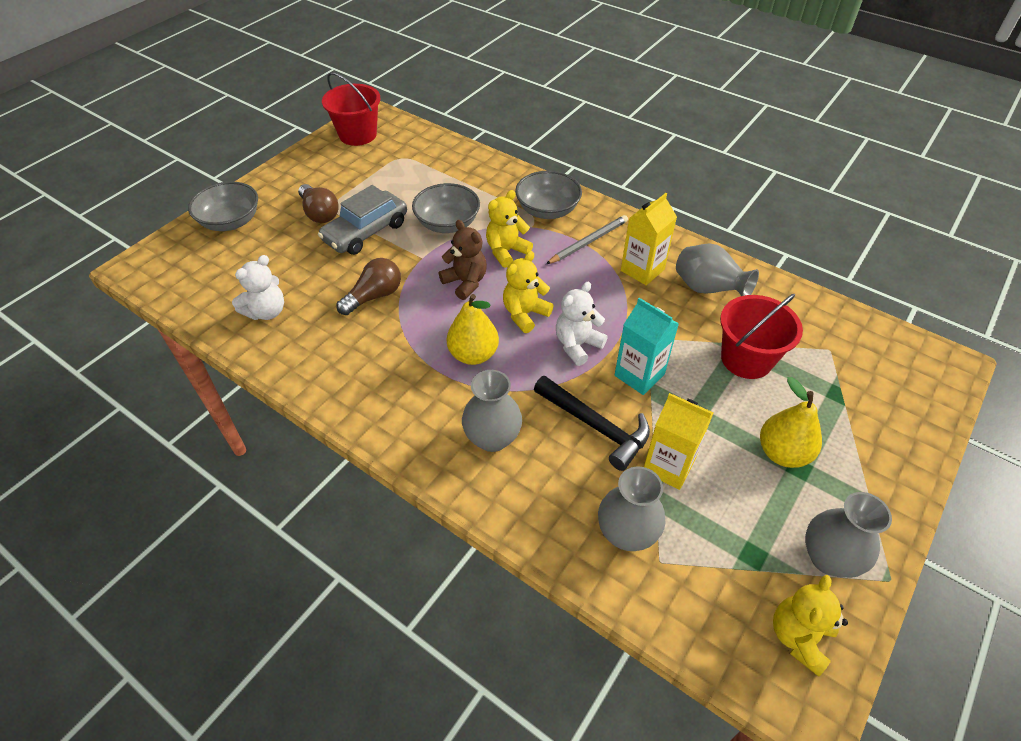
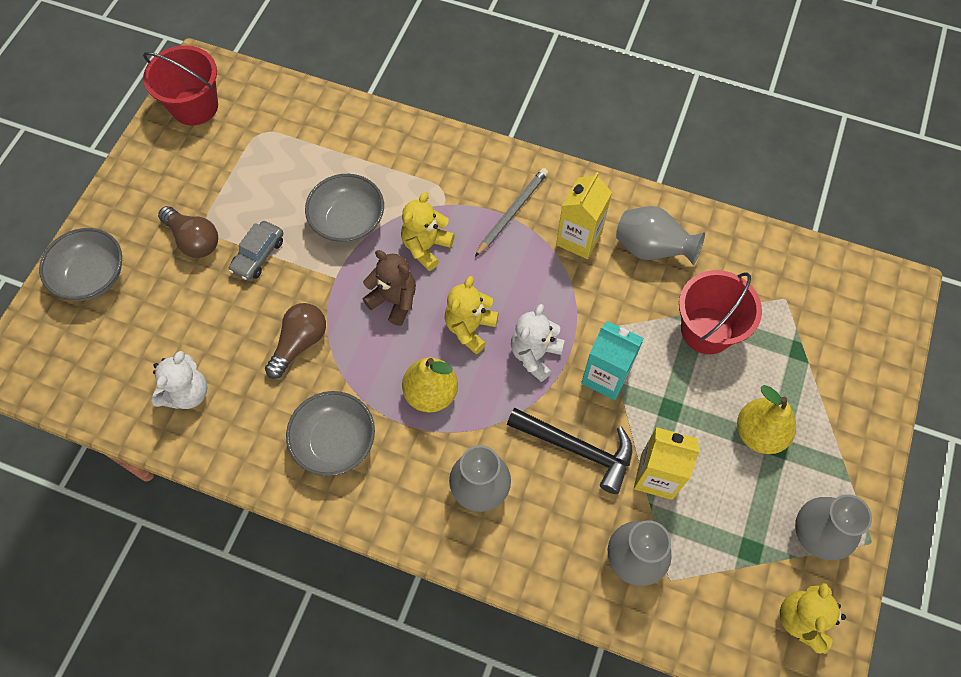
camera: 15 degrees left, 15 degrees up
(366, 232) = (258, 255): grey car -> grey car, size x0.62
(547, 210) = (455, 176): grey bowl -> grey bowl (335, 442)

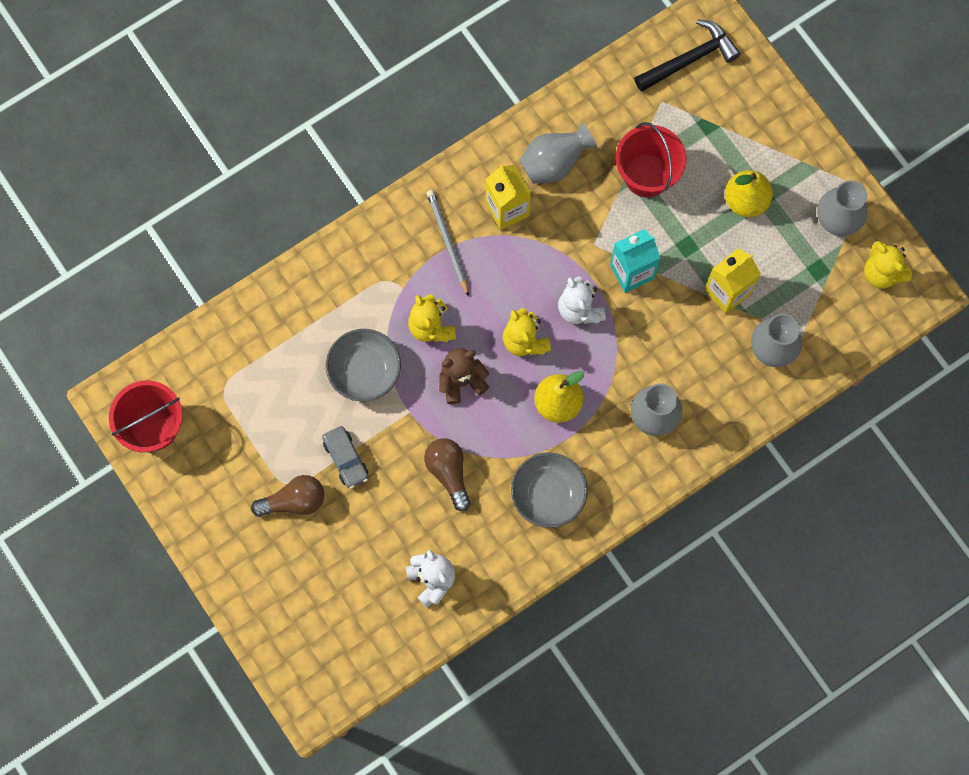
camera: 55 degrees left, 10 degrees up
(92, 277) = (272, 599): grey bowl -> none
(577, 449) = (671, 330): black hammer -> black hammer (689, 59)

